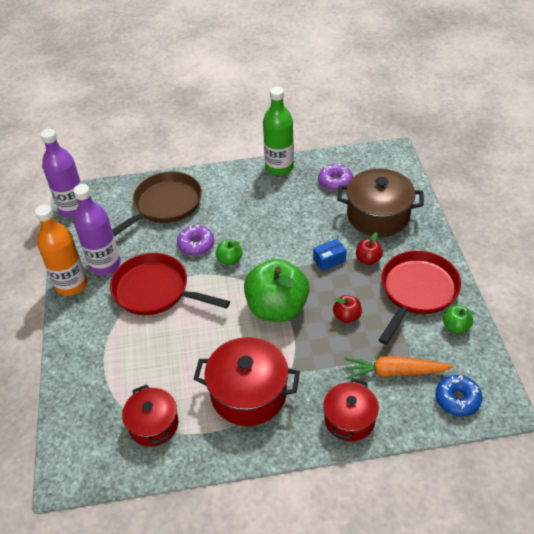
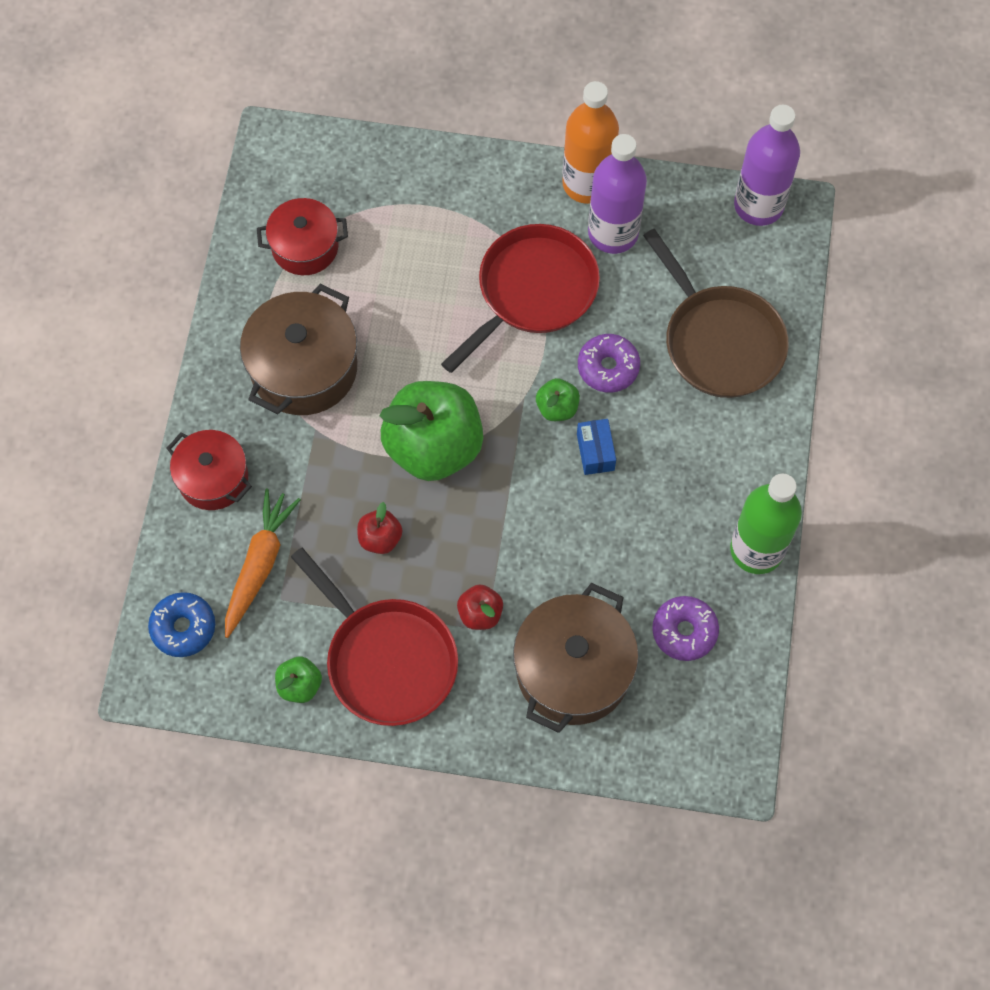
camera: 105 degrees right, 20 degrees up
(248, 393) = (304, 368): red pot -> brown pot
(329, 260) = (501, 554): blue box -> blue box (595, 452)

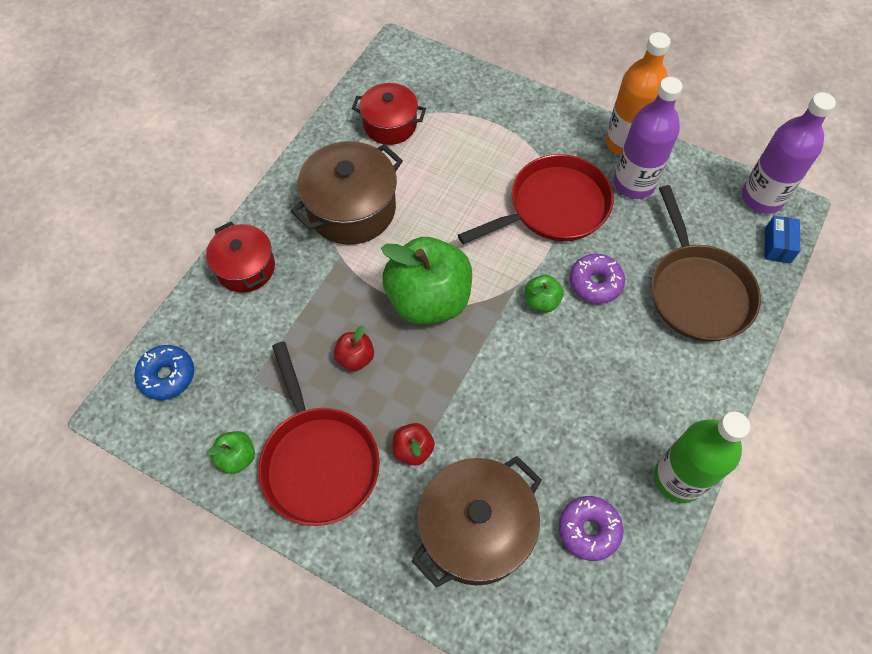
camera: 20 degrees right, 5 degrees down
(259, 565) = (250, 346): orange carrot -> none
(595, 452) = (561, 347): blue box -> blue box (777, 245)

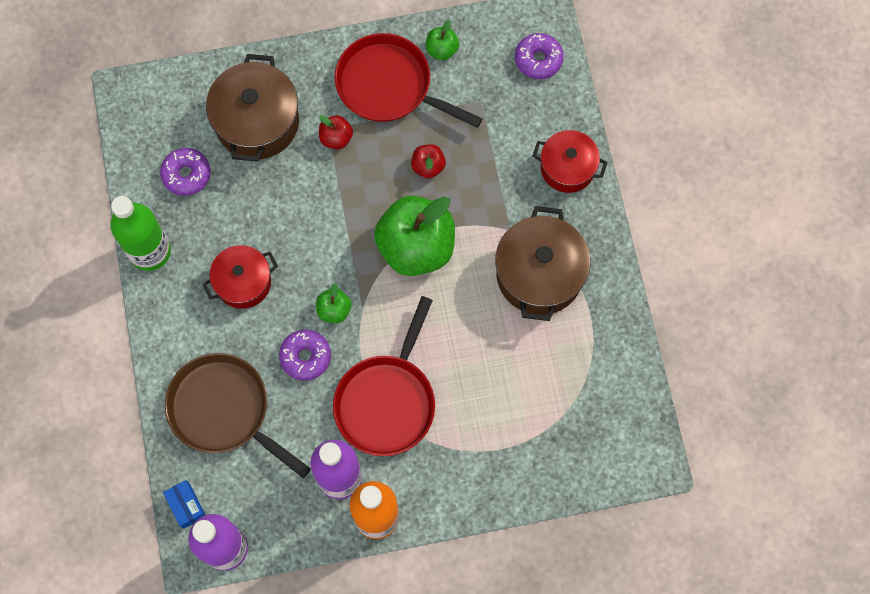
camera: 140 degrees right, 10 degrees up
(167, 376) = (538, 59): blue donut -> purple donut
(390, 124) = (584, 375): red pot -> red pot (243, 282)

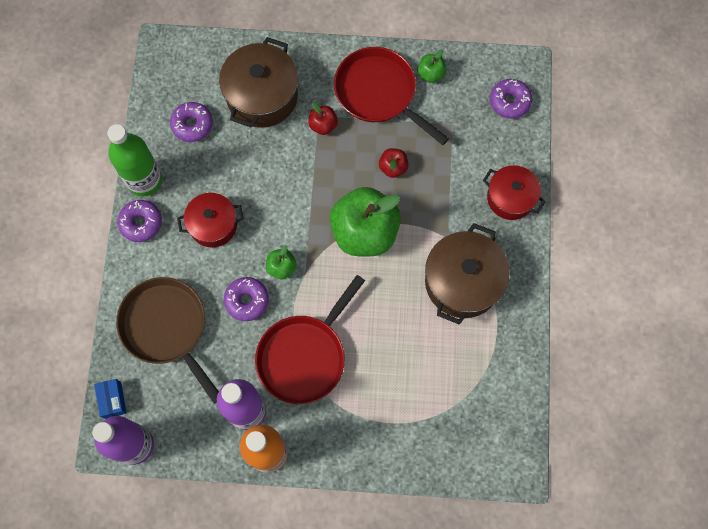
camera: 15 degrees right, 0 degrees up
(160, 301) = (141, 223): none -> purple donut

